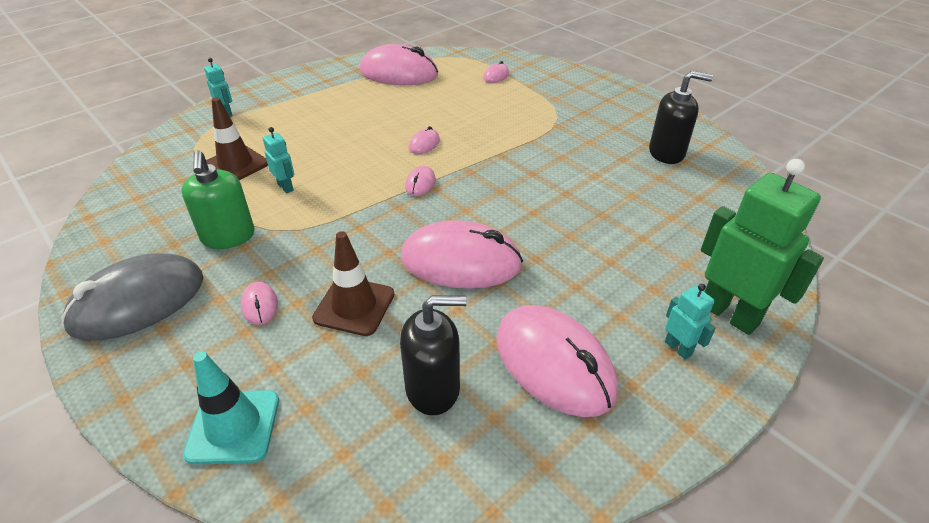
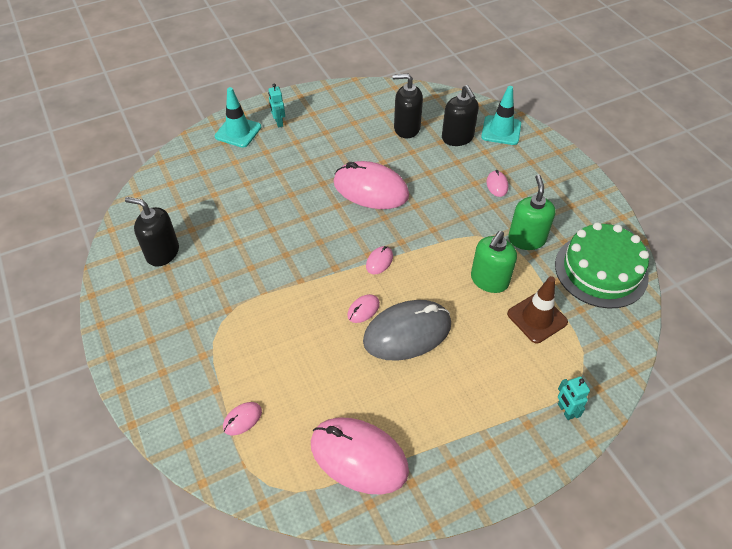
camera: 165 degrees left, 10 degrees up
(137, 218) = (601, 270): none -> green cake
(138, 302) = (571, 201): grey mouse -> grey mouse (407, 333)
(286, 187) = (489, 280): turquoise robot -> green soap dispenser
(327, 387) = (457, 138): none -> black soap dispenser
(354, 306) = (441, 174): brown traffic cone -> none
(554, 364) = (344, 127): pink mouse -> none
(729, 314) = (238, 132): green robot -> turquoise traffic cone

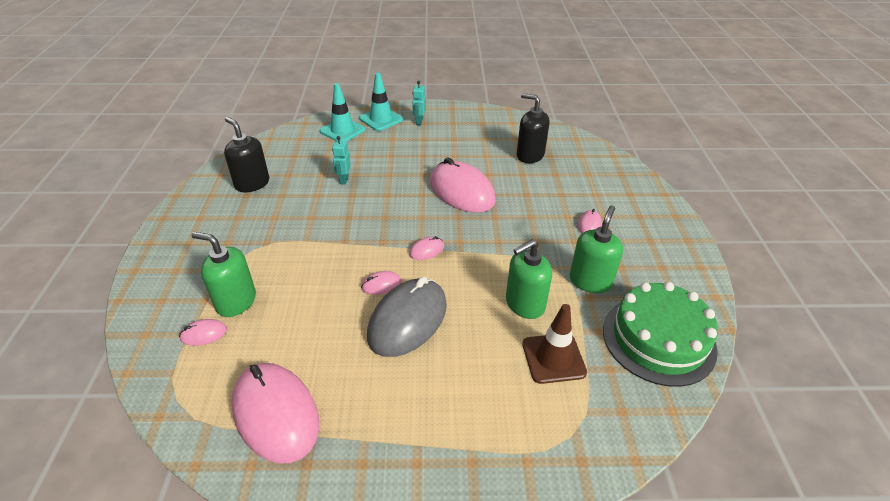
camera: 25 degrees right, 10 degrees down
(246, 378) = (236, 301): none -> green soap dispenser
(407, 333) = (407, 320): grey mouse -> grey mouse turned 60 degrees counterclockwise
(457, 138) = (574, 175): black soap dispenser -> none
(501, 130) = (623, 182): turquoise traffic cone -> turquoise traffic cone (342, 130)
(565, 411) = (525, 467): turquoise robot -> turquoise robot (344, 180)

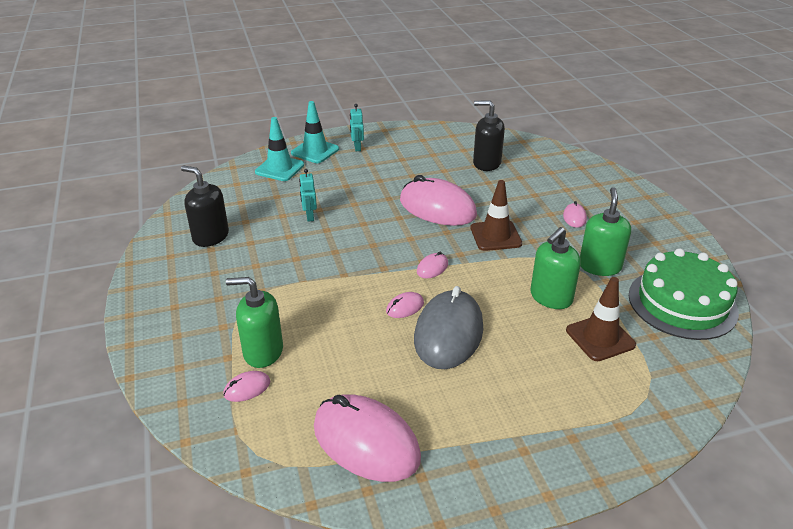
camera: 15 degrees left, 5 degrees down
(502, 229) = (495, 236): none -> brown traffic cone

